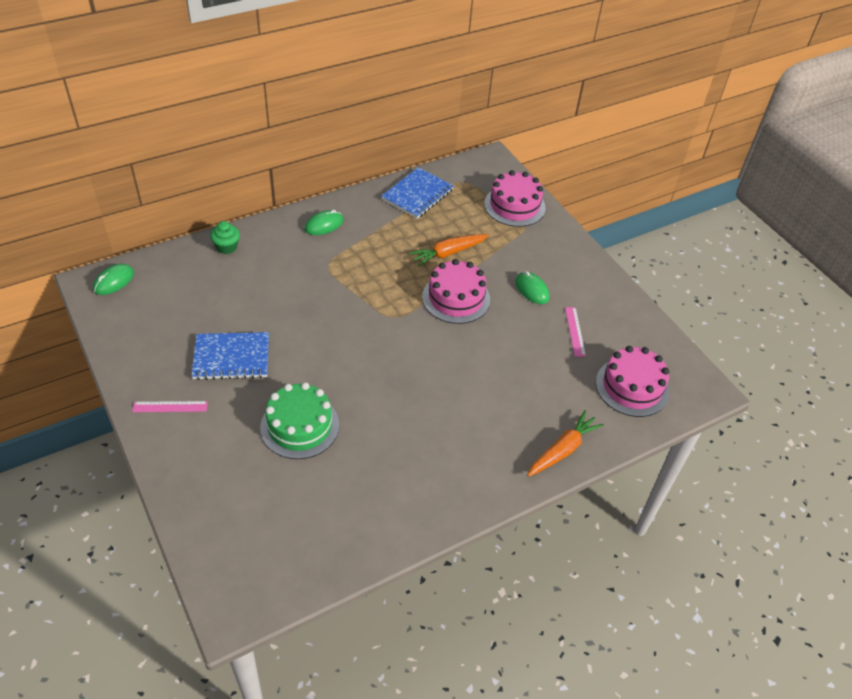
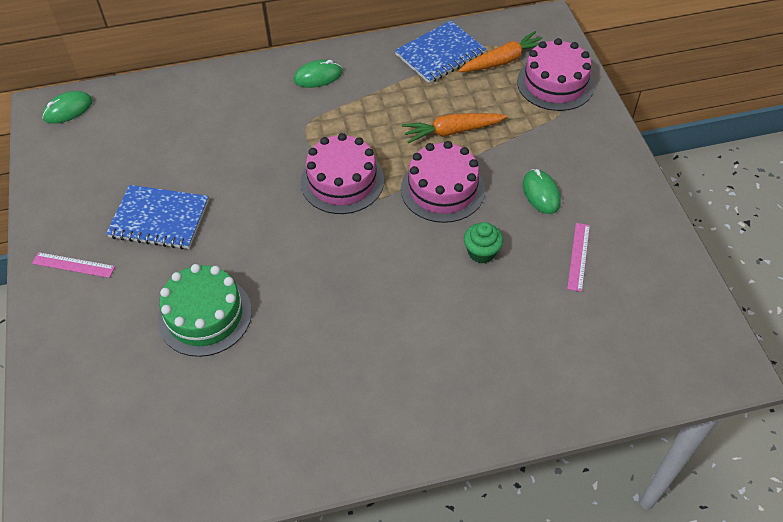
camera: 20 degrees right, 5 degrees up
(227, 247) = (201, 88): green cupcake -> green cupcake (481, 252)
(562, 450) = (510, 409): orange carrot -> orange carrot (502, 61)
(632, 387) = (630, 343): pink cake -> pink cake (342, 181)

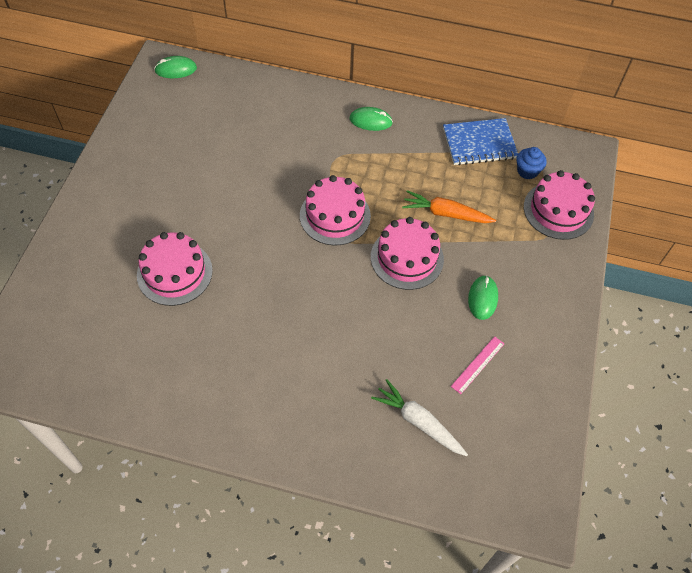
camera: 25 degrees right, 5 degrees up
(73, 265) = (111, 191): pink ruler -> none
(159, 219) = (188, 184): blue notebook -> none
(205, 315) = (174, 273): green cake -> pink cake
(481, 252) = (403, 323): green cupcake -> none
(502, 61) = (527, 171): orange carrot -> blue cupcake
(560, 338) = (418, 422): none -> white carrot

